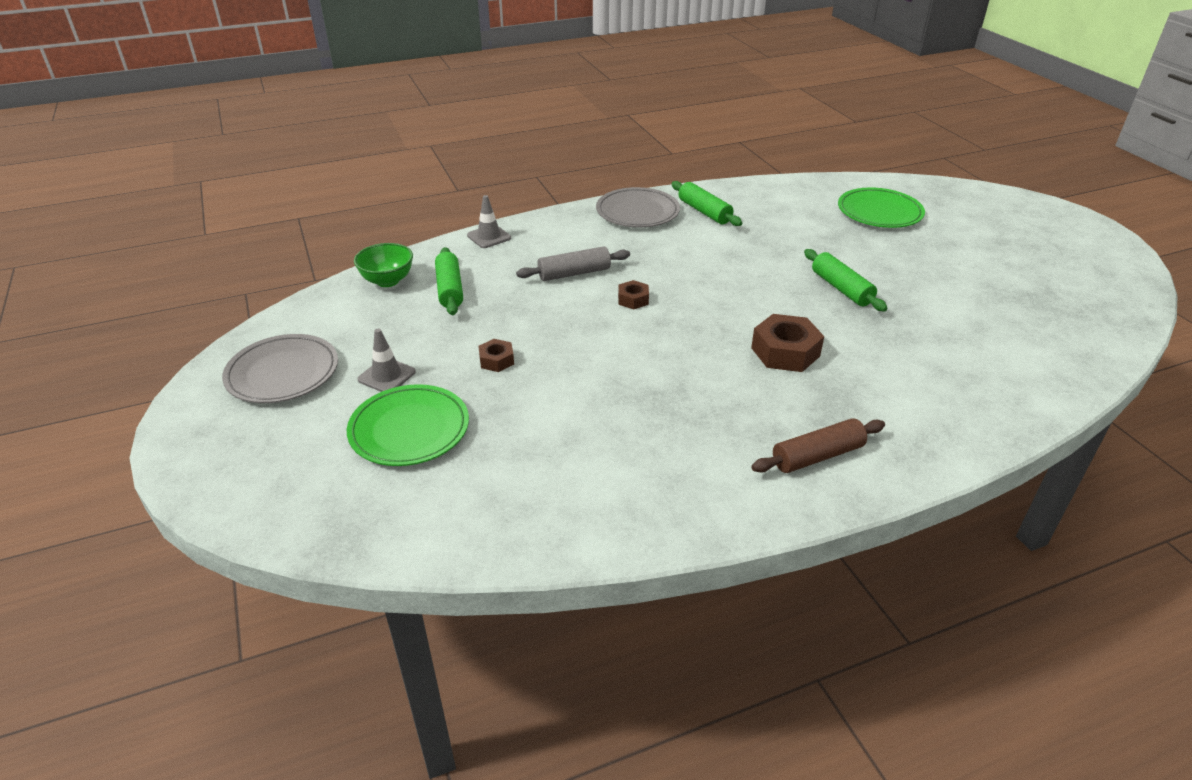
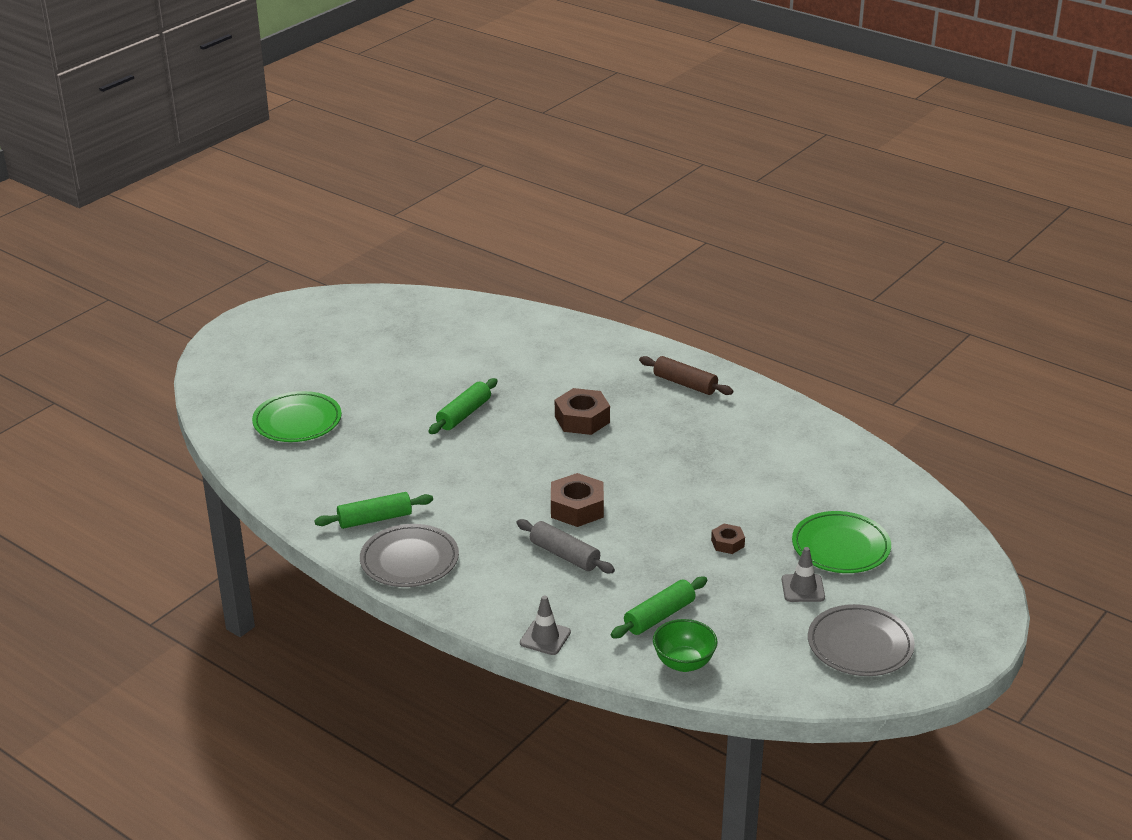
camera: 120 degrees left, 5 degrees down
(633, 299) = (577, 508): brown nut -> brown nut, size x1.81
(704, 212) = (375, 519): green rolling pin -> green rolling pin turned 45 degrees clockwise

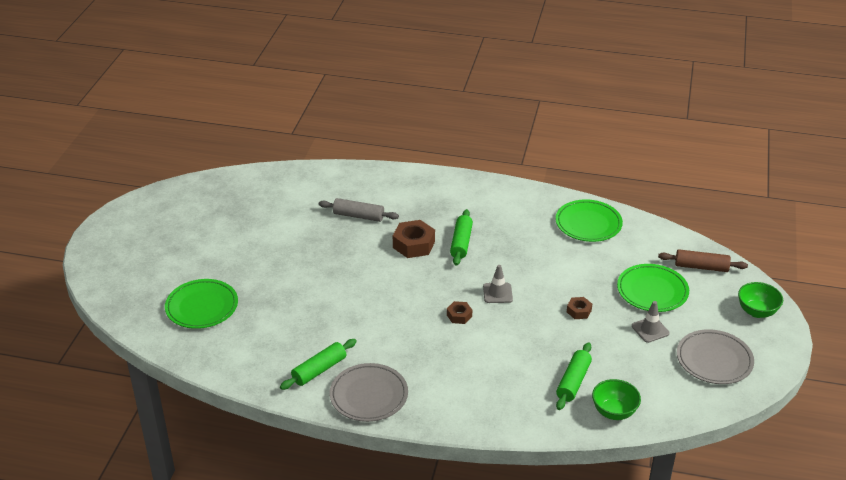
camera: 25 degrees left, 5 degrees up
(464, 414) = (326, 265): green rolling pin -> green rolling pin (461, 243)
(545, 638) = (508, 425): grey traffic cone -> grey traffic cone (497, 293)
(564, 555) = (476, 355): grey rolling pin -> grey rolling pin (358, 216)
(577, 508) = (459, 316): brown nut -> brown nut, size x0.55
(685, 384) = (465, 197): brown rolling pin -> brown rolling pin (701, 267)
(817, 451) = (588, 224): none -> green plate
(964, 608) = (757, 312): none -> green bowl

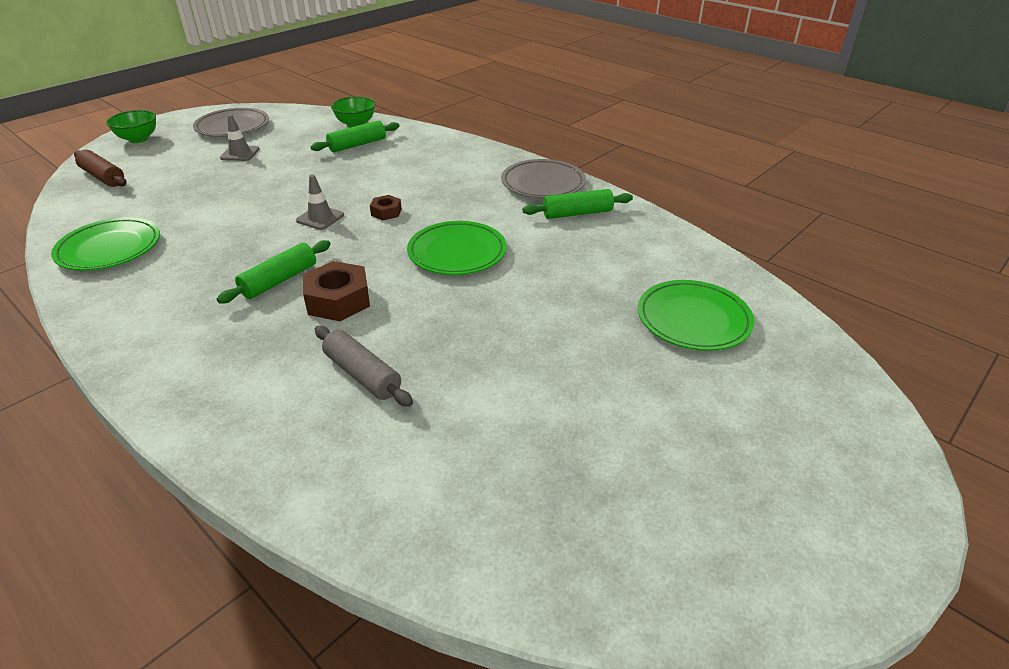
camera: 150 degrees left, 0 degrees up
(579, 311) = (271, 181): brown nut -> none
(652, 291) = (182, 175): green plate -> green plate (457, 252)

